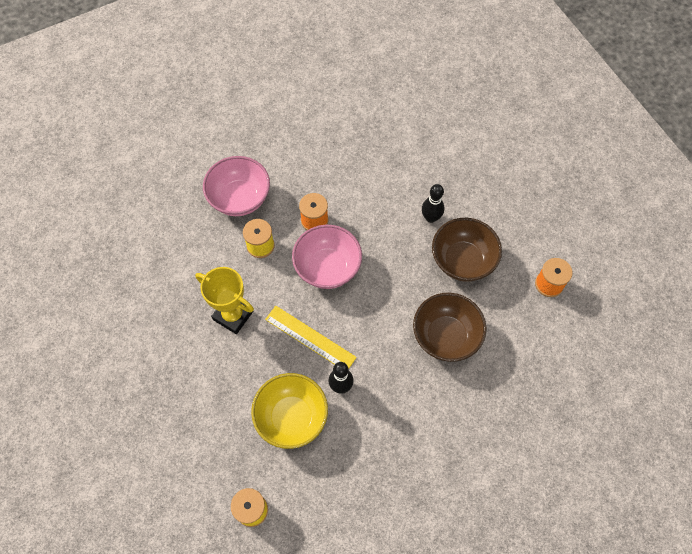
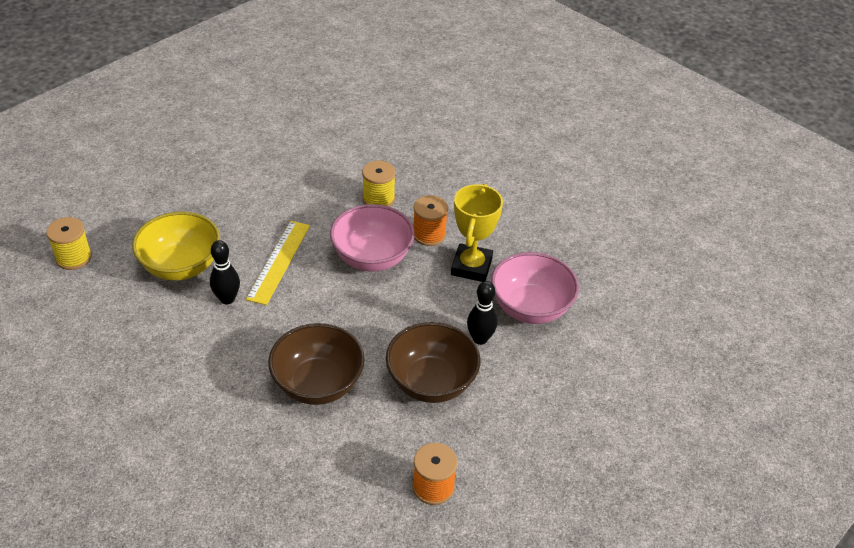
camera: 70 degrees right, 20 degrees down
(233, 315) = (288, 197): yellow trophy -> yellow trophy (471, 267)
(240, 198) = (429, 171): pink bowl -> pink bowl (530, 308)

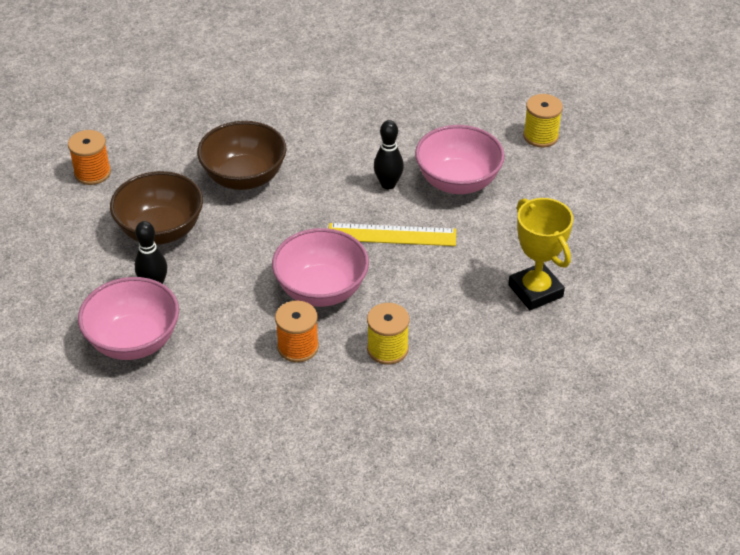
camera: 140 degrees right, 0 degrees up
(181, 266) = (458, 182): yellow bowl -> pink bowl
(279, 261) = (392, 235): yellow ruler -> yellow ruler turned 60 degrees counterclockwise
(471, 267) = (225, 343): yellow trophy -> yellow trophy (535, 291)

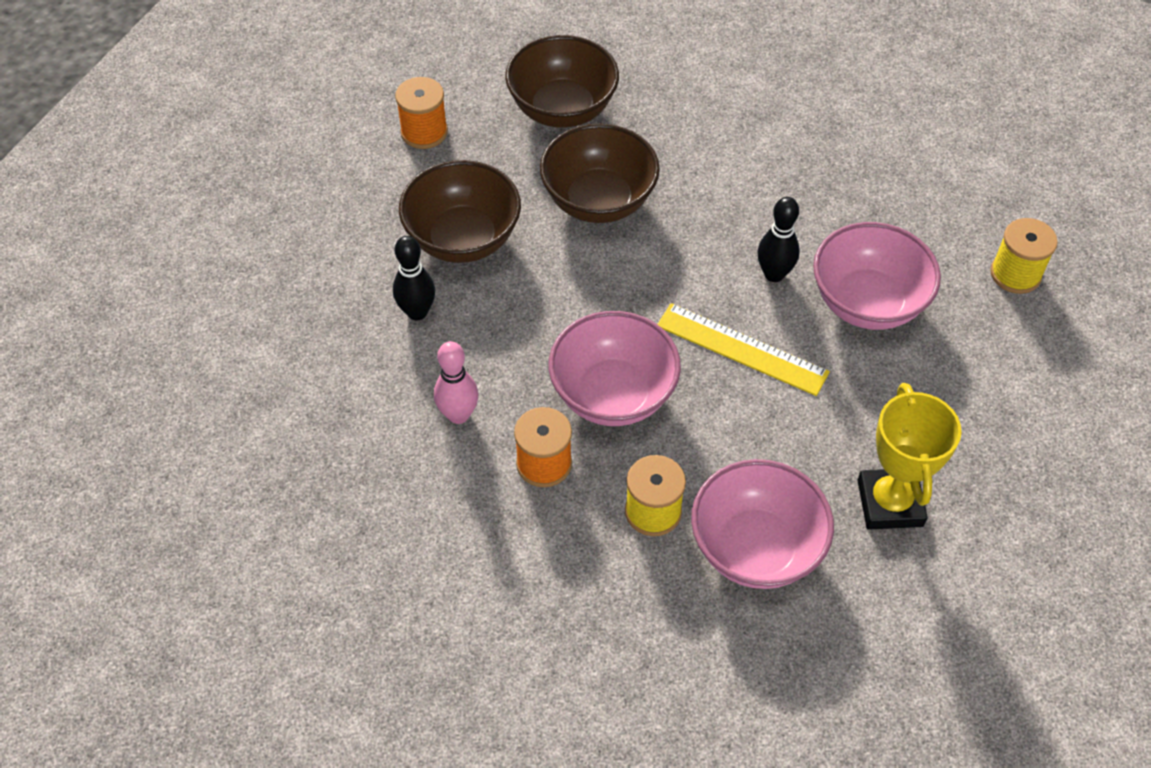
camera: 25 degrees right, 10 degrees up
(134, 341) = (356, 378): pink bowl -> pink bowl (756, 548)
(186, 129) = (562, 109): none -> brown bowl
(221, 338) = (458, 415): none -> pink bowling pin

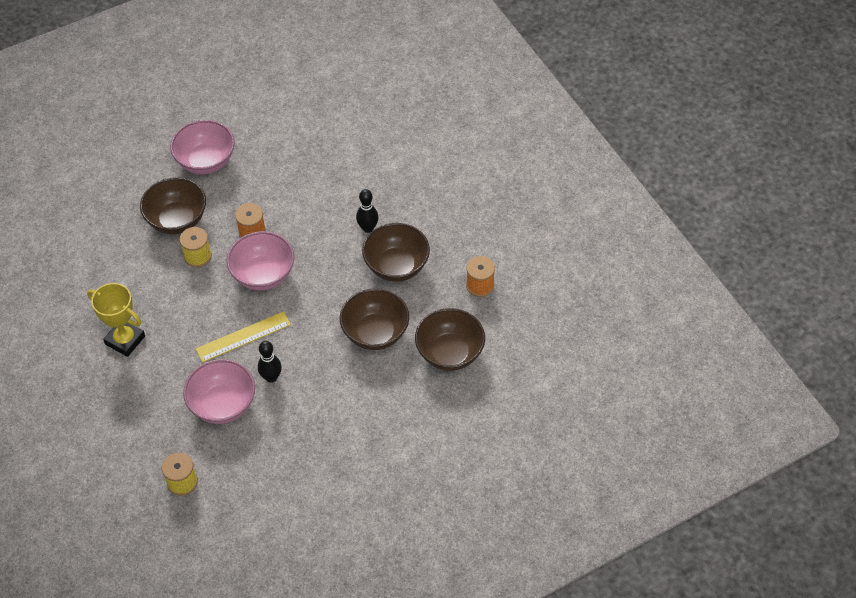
camera: 125 degrees right, 0 degrees up
(458, 415) = (301, 216): pink bowling pin -> none
(606, 598) = (177, 220): none -> brown bowl
(756, 548) = (151, 280): pink bowl -> pink bowl (206, 161)

